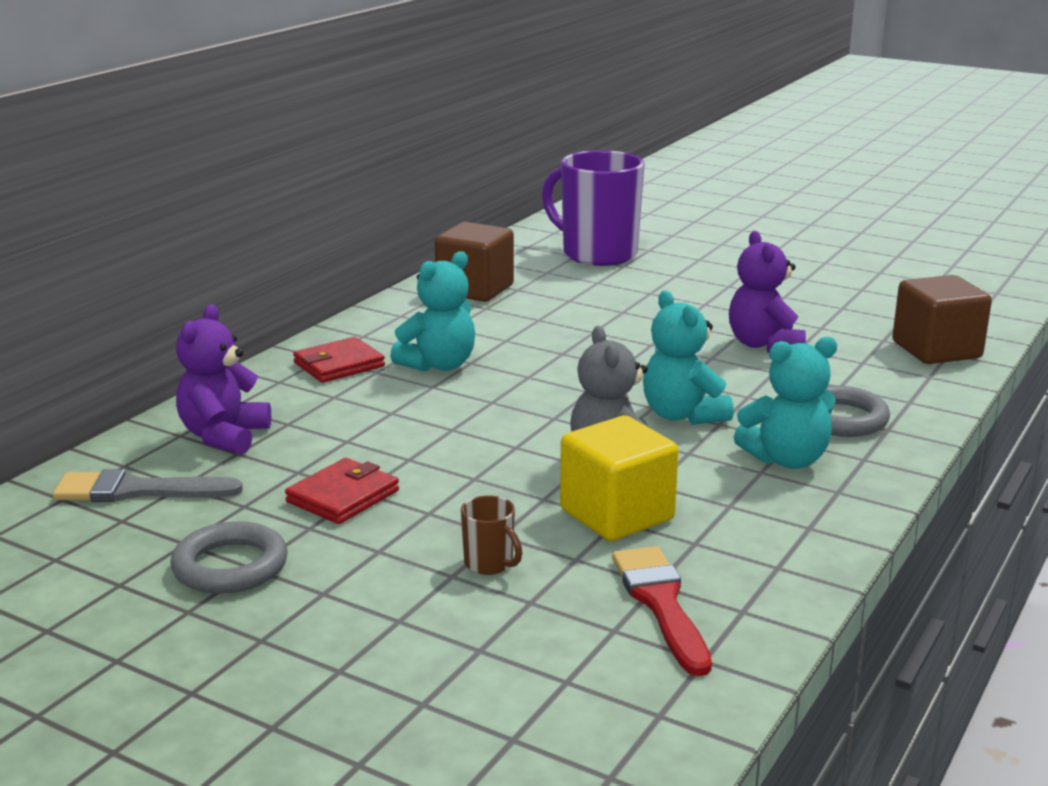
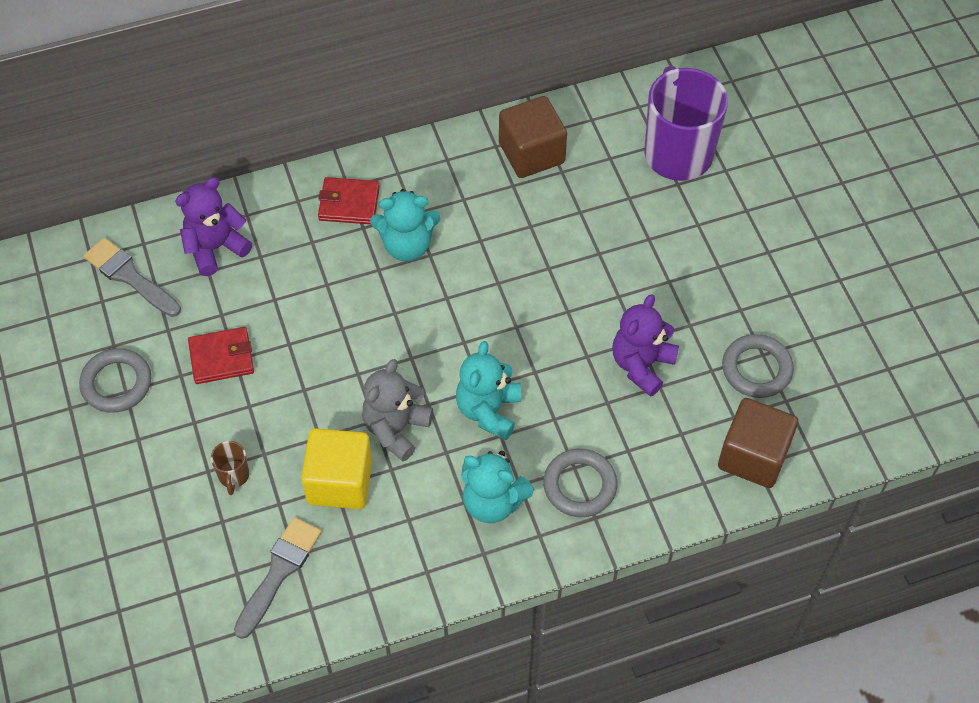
camera: 40 degrees right, 35 degrees up
(661, 603) = (279, 572): red brush -> grey brush
(852, 314) = (756, 369): none -> grey ring

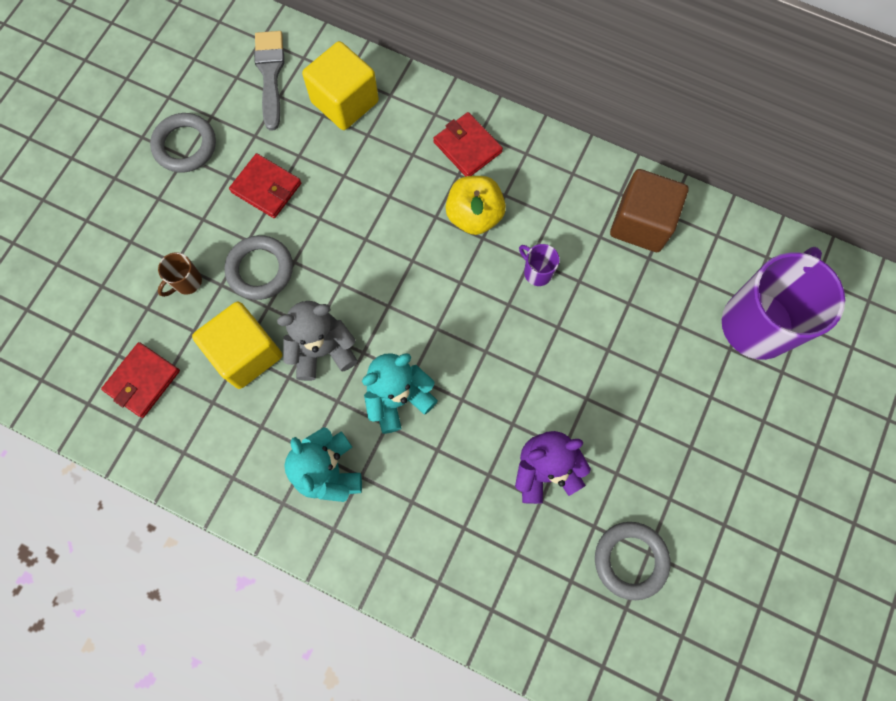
camera: 45 degrees right, 15 degrees up
(215, 248) = (345, 102): purple teddy bear -> yellow cube
(279, 572) = (143, 381): grey brush -> red wallet
(407, 245) = (474, 216): turquoise teddy bear -> yellow apple
(494, 244) = (537, 272): none -> purple mug
(580, 485) = (400, 520): grey ring -> grey ring (260, 269)
(753, 456) = (552, 628): brown cube -> none

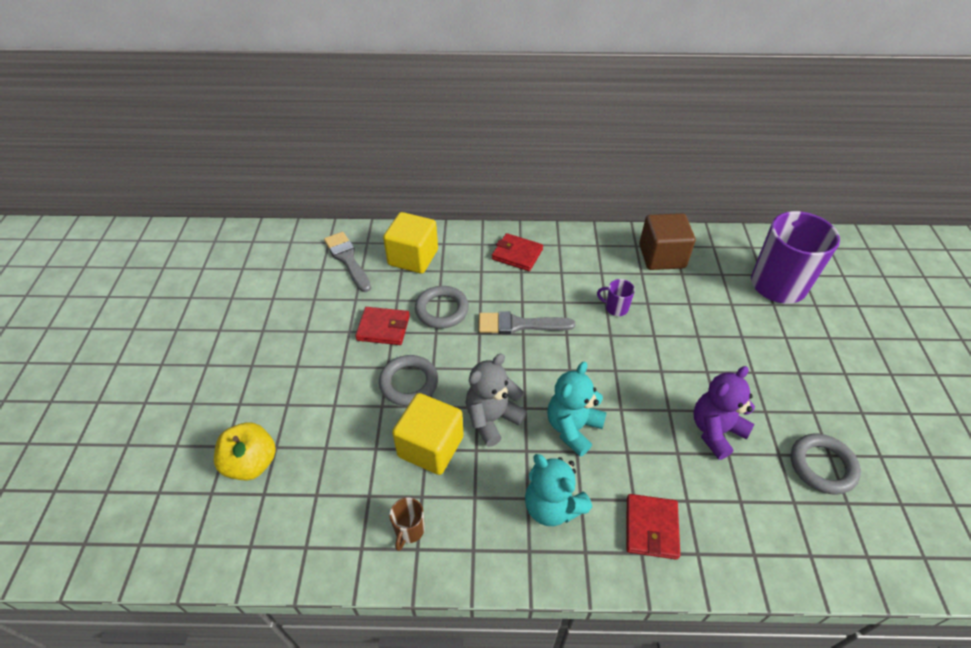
camera: 25 degrees left, 25 degrees down
(143, 381) = (350, 506): red wallet -> red wallet (651, 528)
(185, 146) = (302, 324): grey ring -> grey ring (442, 310)
(186, 282) = (351, 415): brown mug -> brown mug (409, 530)
(415, 247) = (519, 325): none -> grey brush
(474, 216) = (549, 291): yellow apple -> yellow apple (251, 463)

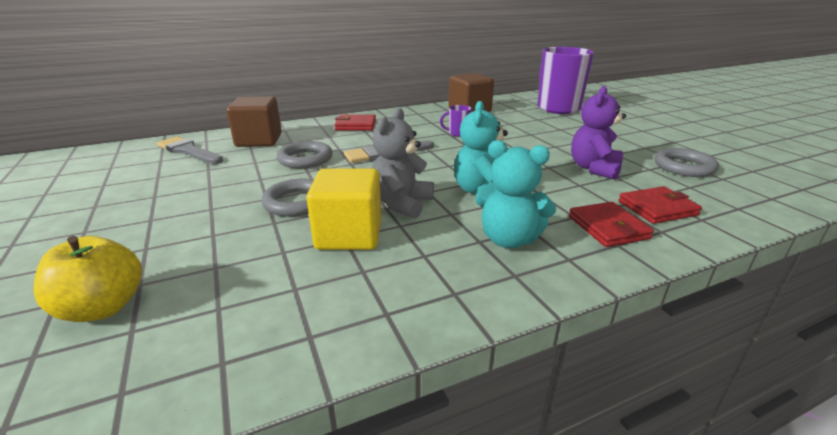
camera: 25 degrees left, 20 degrees down
(383, 328) = (249, 178): red wallet -> red wallet (657, 208)
(409, 530) = (366, 301): brown mug -> none
(413, 257) = (259, 140): yellow cube -> brown cube

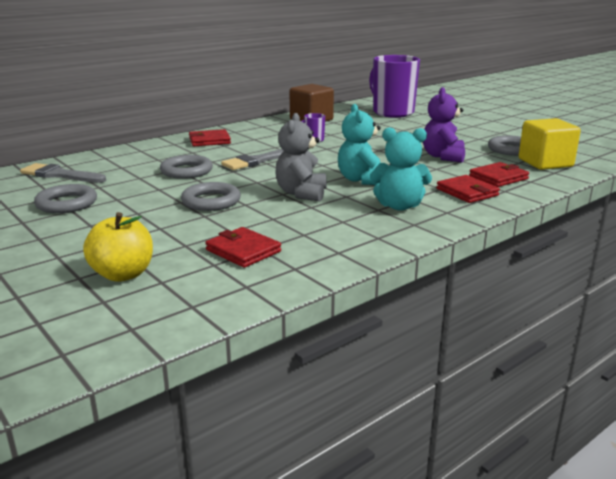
camera: 15 degrees left, 5 degrees down
(158, 187) = (66, 203): none -> grey ring
(259, 140) = (123, 160): brown cube -> none
(270, 289) = (243, 251): none -> red wallet
(349, 235) = (275, 216): yellow cube -> yellow cube (545, 163)

